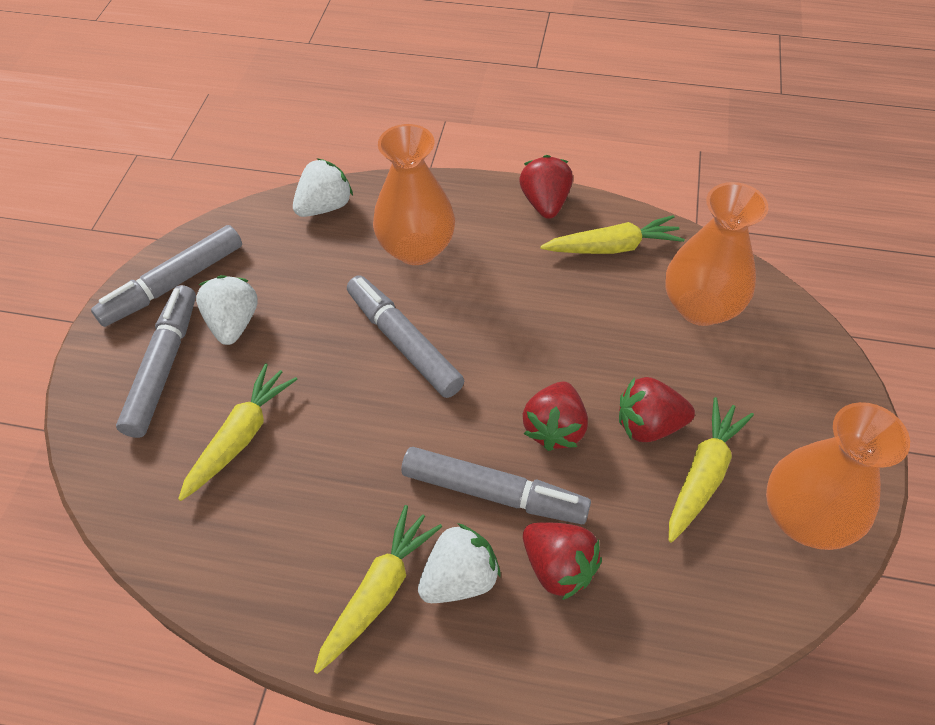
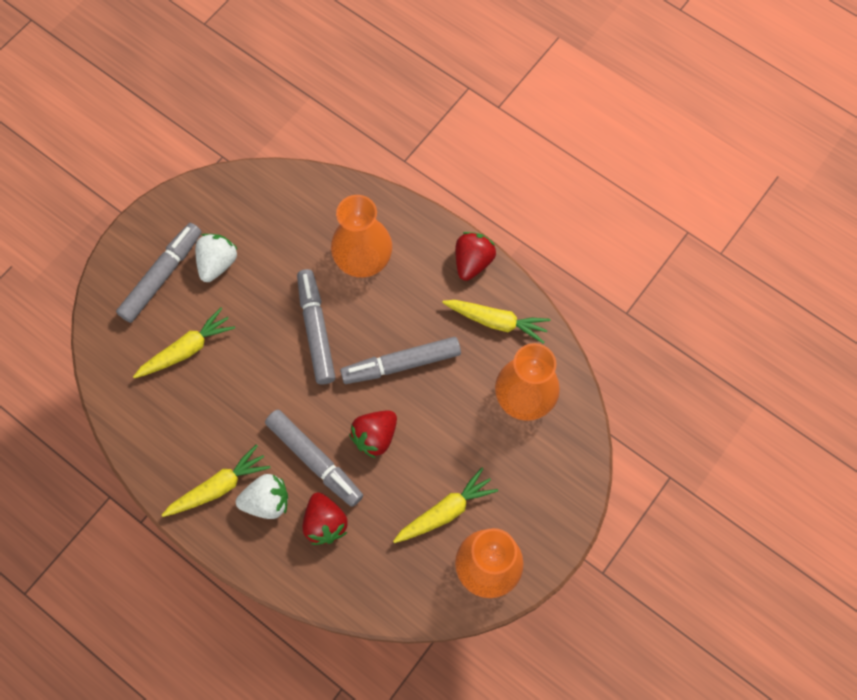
camera: 25 degrees right, 15 degrees up
(173, 284) = (193, 213): grey marker -> grey marker (401, 364)
(325, 207) = (319, 193): white strawberry -> none
(648, 425) = (434, 463): red strawberry -> none

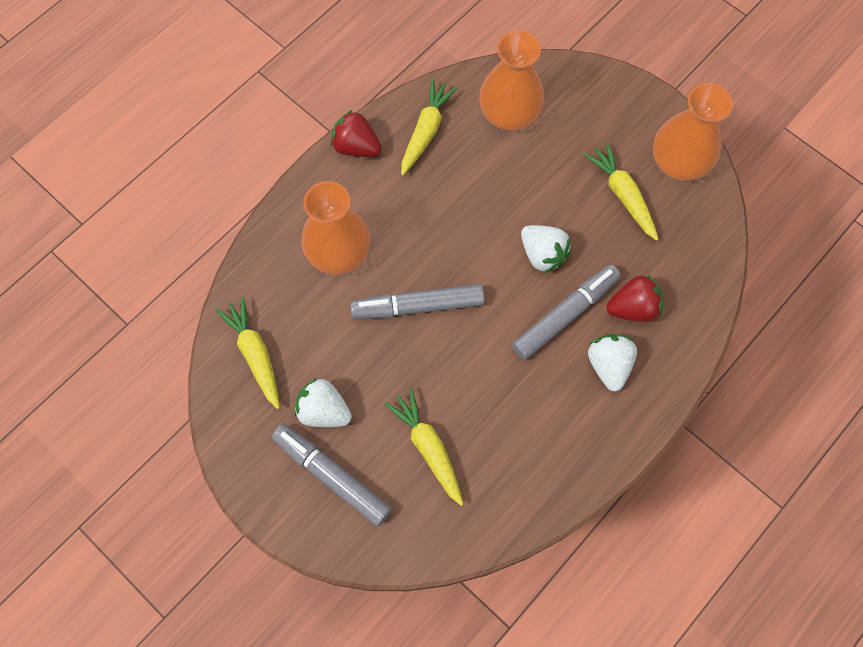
camera: 85 degrees left, 0 degrees up
(219, 487) = (591, 415): yellow carrot -> yellow carrot (255, 354)
(375, 436) = (542, 254): red strawberry -> white strawberry
(401, 364) = (464, 224): grey marker -> none

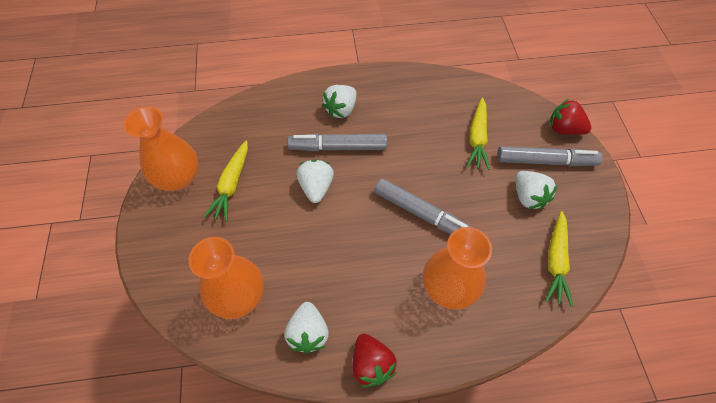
camera: 140 degrees left, 10 degrees down
(332, 476) = (545, 161): grey marker -> grey marker turned 75 degrees counterclockwise
(426, 131) = (308, 333): yellow carrot -> white strawberry
(633, 308) = (298, 125): red strawberry -> red strawberry (564, 129)

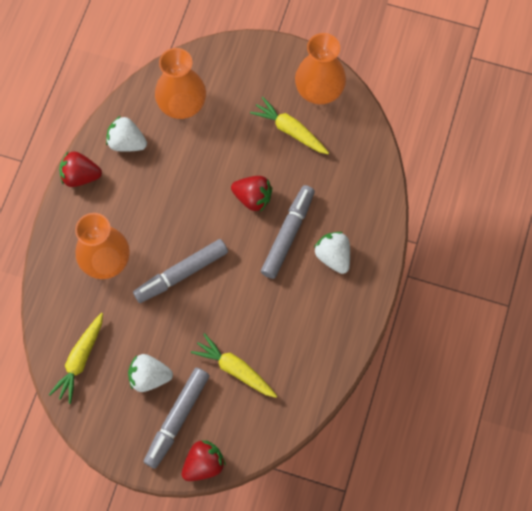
camera: 115 degrees right, 10 degrees up
(316, 187) = (253, 198): white strawberry -> red strawberry
(555, 261) = (80, 360): yellow carrot -> yellow carrot turned 105 degrees counterclockwise

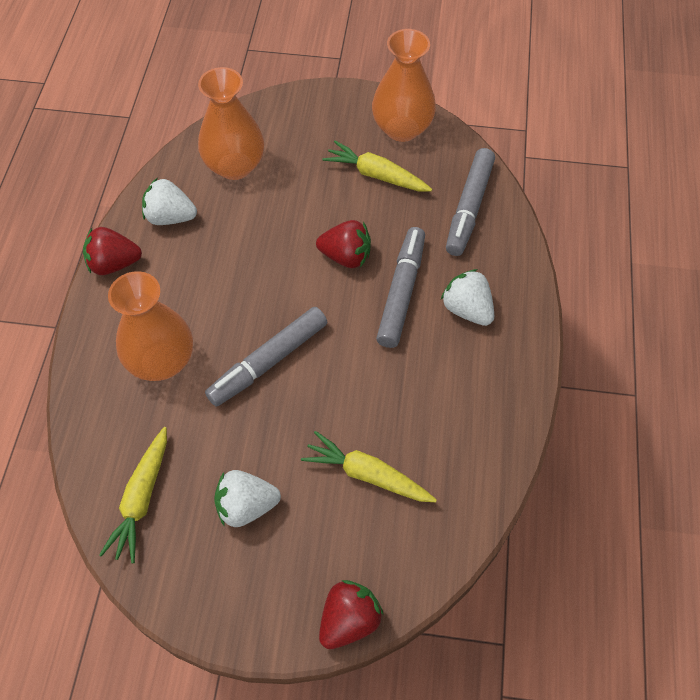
camera: 10 degrees left, 10 degrees down
(177, 419) = (297, 559): grey marker -> grey marker (469, 208)

